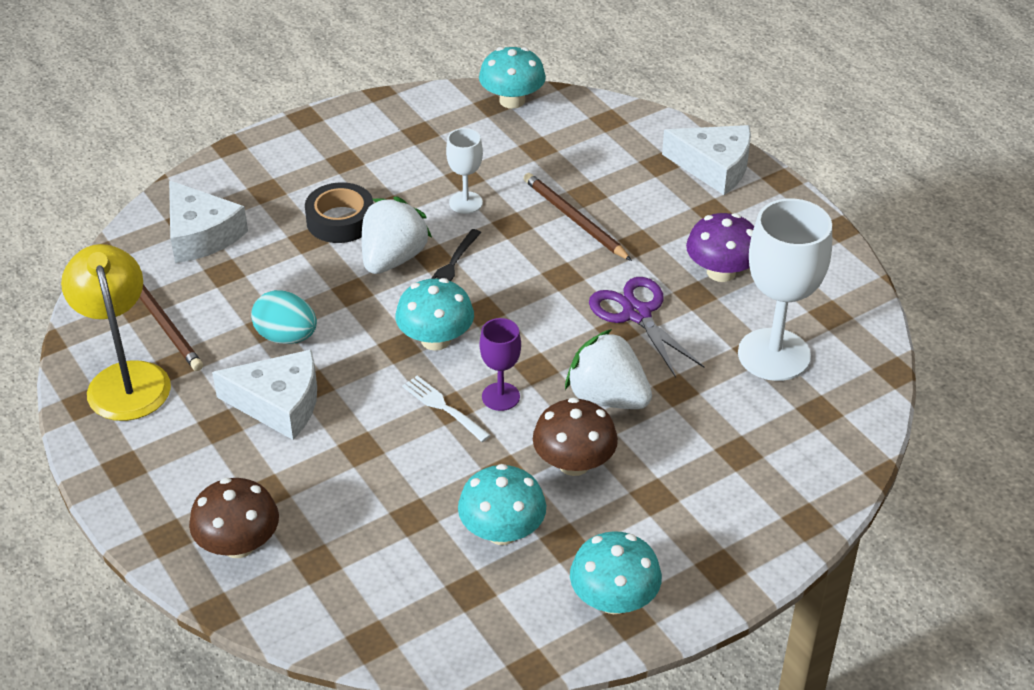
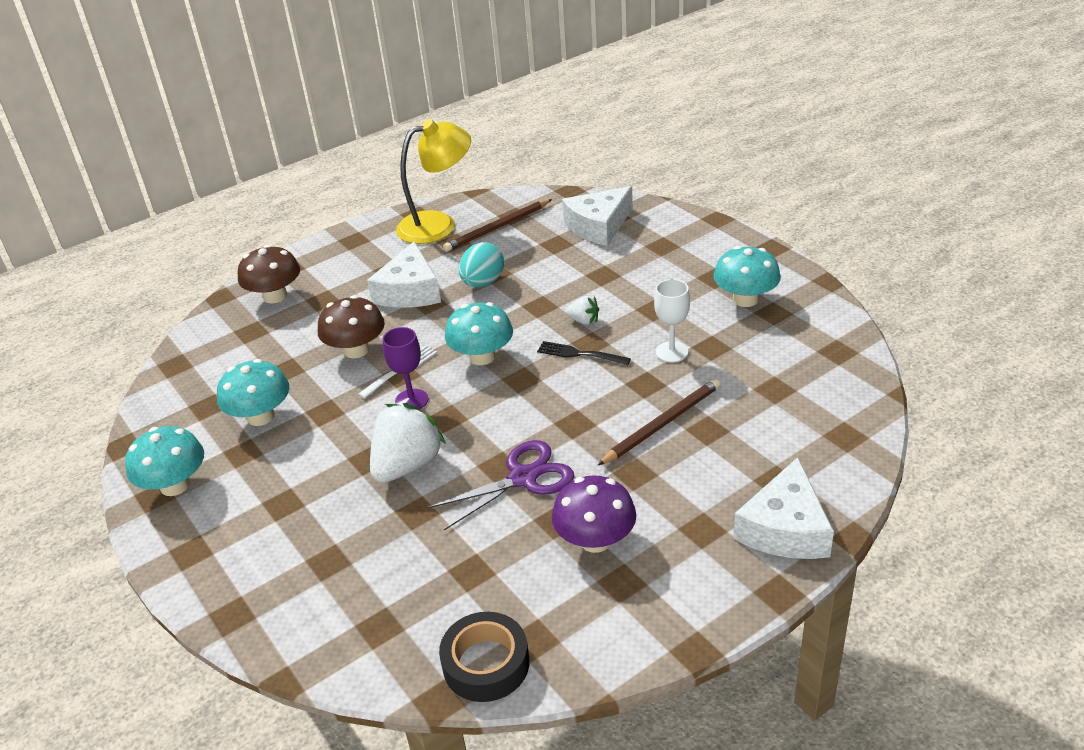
camera: 90 degrees right, 5 degrees down
(340, 220) = (630, 287): black tape -> black tape (486, 664)
(393, 259) = (584, 321): white strawberry -> white strawberry, size x0.48
(512, 100) = (850, 363): turquoise mushroom -> turquoise mushroom (745, 299)
(574, 463) = (328, 450): brown mushroom -> brown mushroom (356, 350)
(774, 355) = (465, 587): white goblet -> none

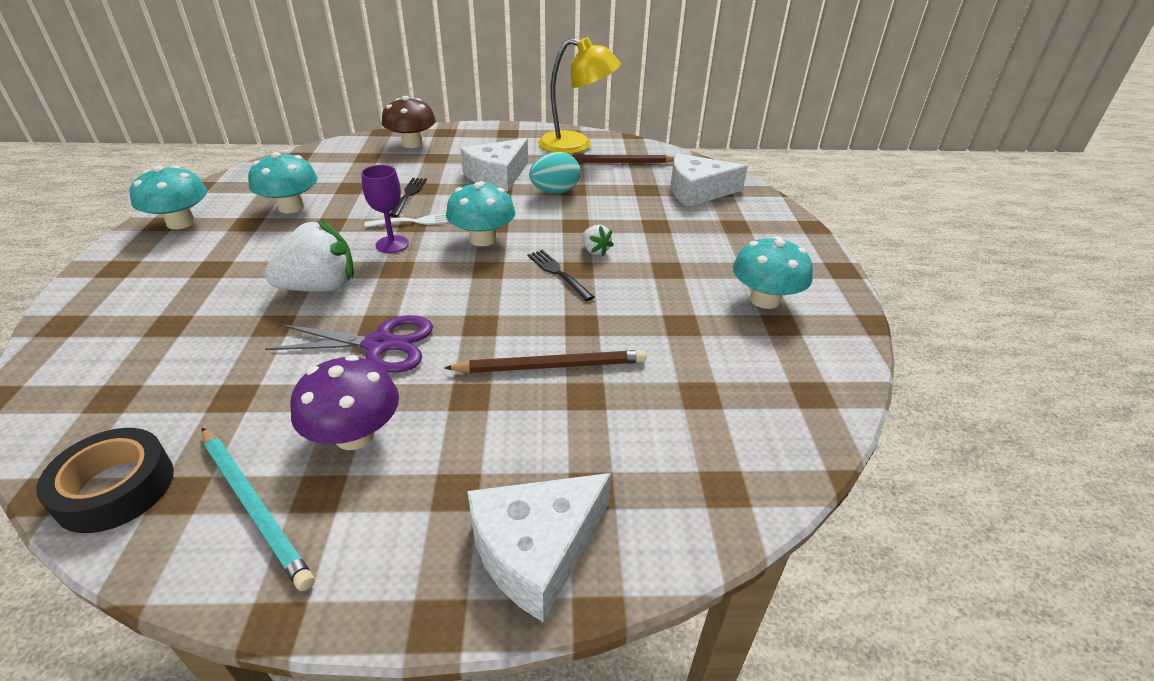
camera: 30 degrees right, 0 degrees up
(356, 350) = (408, 195): brown mushroom -> black fork
(594, 613) = (254, 506): none -> turquoise pencil
(671, 352) = (638, 310): white goblet -> none

